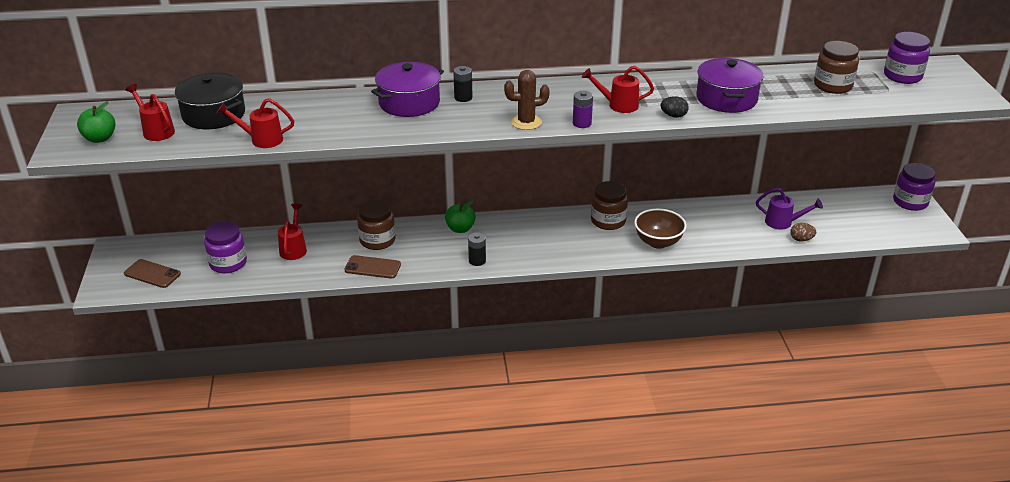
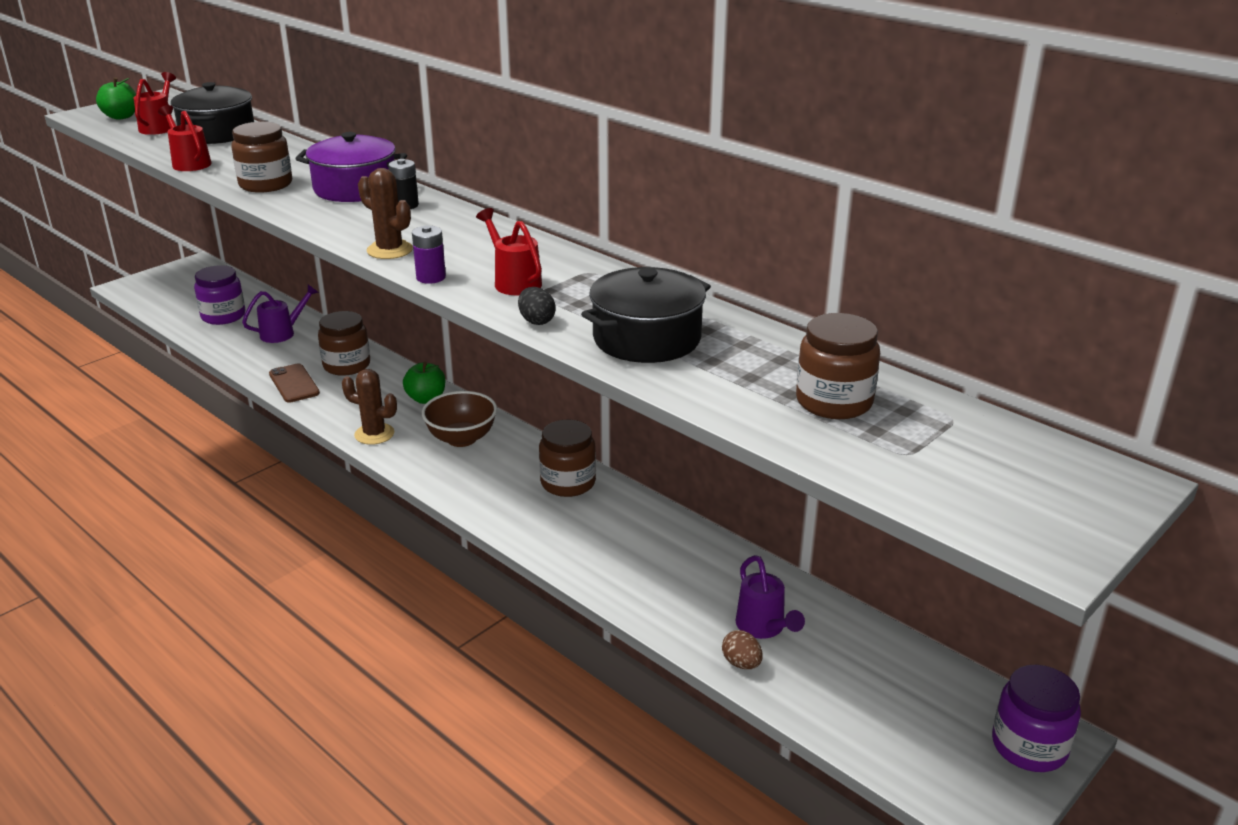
camera: 50 degrees right, 5 degrees down
(152, 274) = (171, 294): brown phone -> none
(294, 248) = (282, 333): red watering can -> purple watering can
(353, 126) = (266, 184): none -> brown jar
(477, 261) = (374, 434): black battery -> brown cactus
(658, 242) = (567, 539): brown bowl -> brown bowl (461, 438)
(726, 99) = (647, 339): purple pot -> black pot
(902, 76) = (988, 451): purple jar -> none

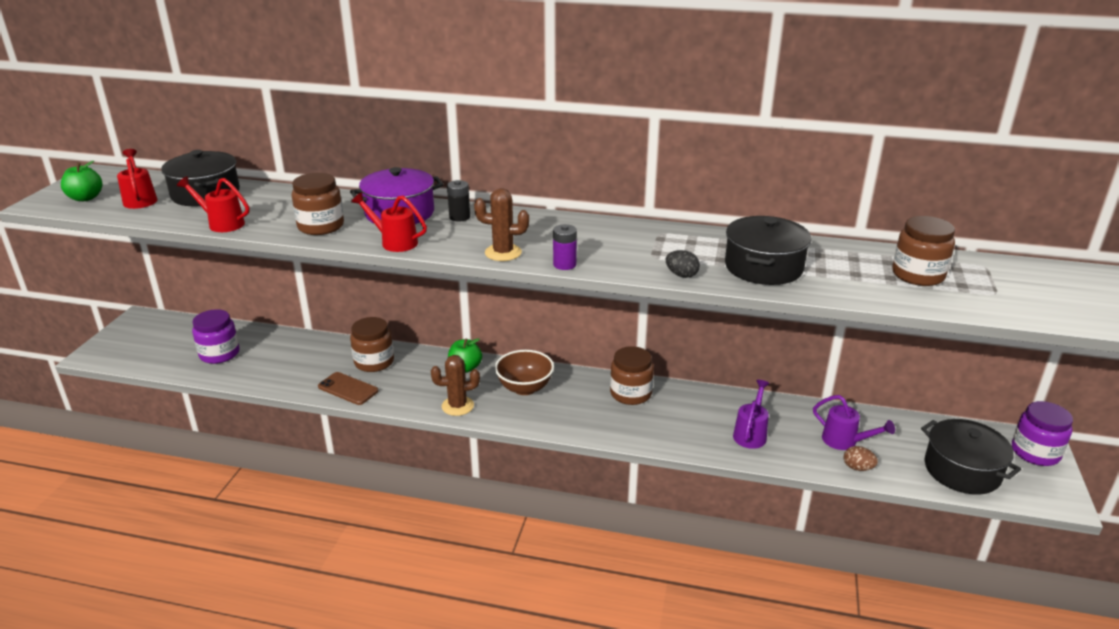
camera: 30 degrees left, 0 degrees up
(282, 333) = (290, 353): purple watering can -> purple watering can (751, 434)
(514, 282) = (624, 252): red watering can -> red watering can (394, 242)
(884, 723) = (962, 470): none -> black pot

